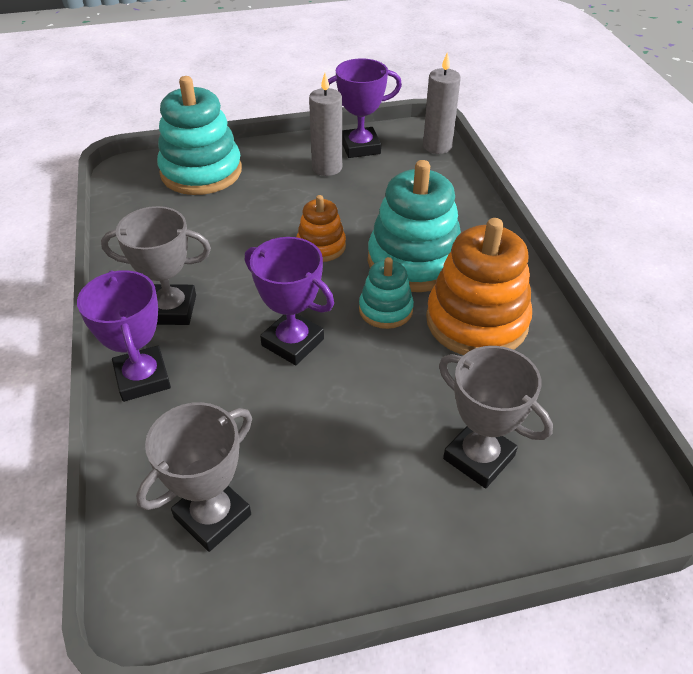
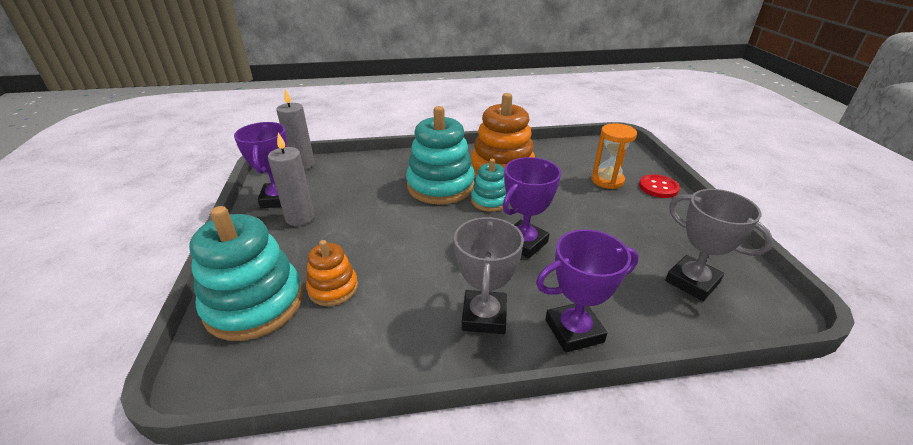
camera: 85 degrees left, 10 degrees down
(321, 246) = (412, 225): orange stacking toy -> orange stacking toy (333, 288)
(472, 536) = (658, 187): none -> red button
(479, 457) = (607, 180): grey trophy -> orange hourglass

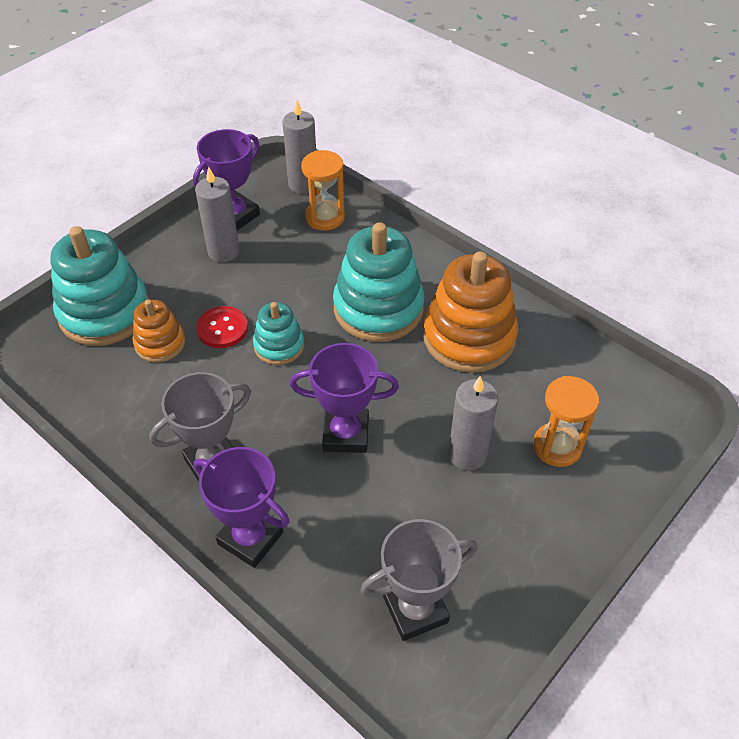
camera: 50 degrees right, 15 degrees up
(342, 170) = (325, 217): none -> orange hourglass
(490, 201) = (393, 364): turquoise stacking toy -> turquoise stacking toy (279, 346)
(586, 208) = (467, 454): none -> grey candle
(658, 187) = (598, 506): red button -> red button (222, 328)
(692, 282) = (415, 609): grey trophy -> grey trophy turned 60 degrees clockwise

